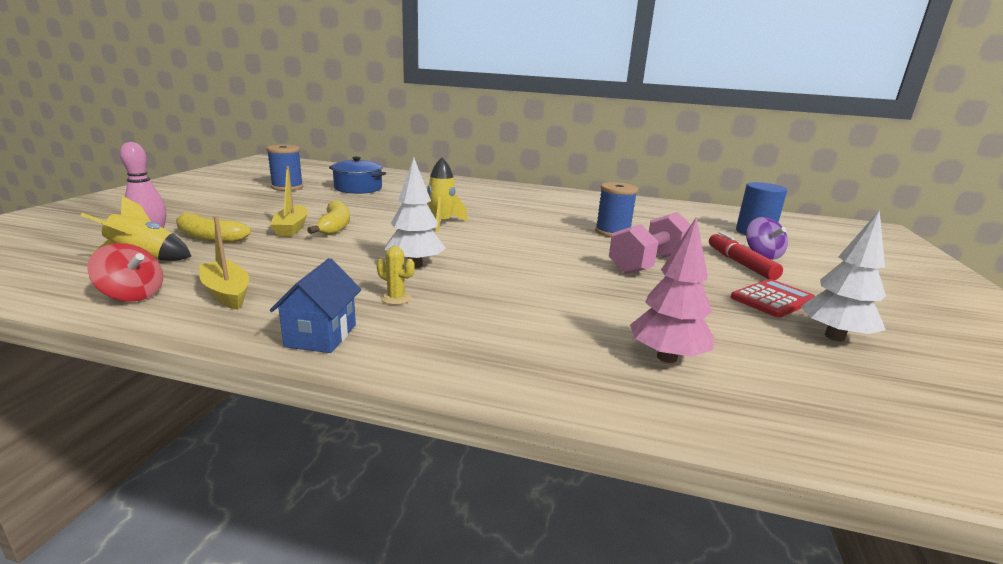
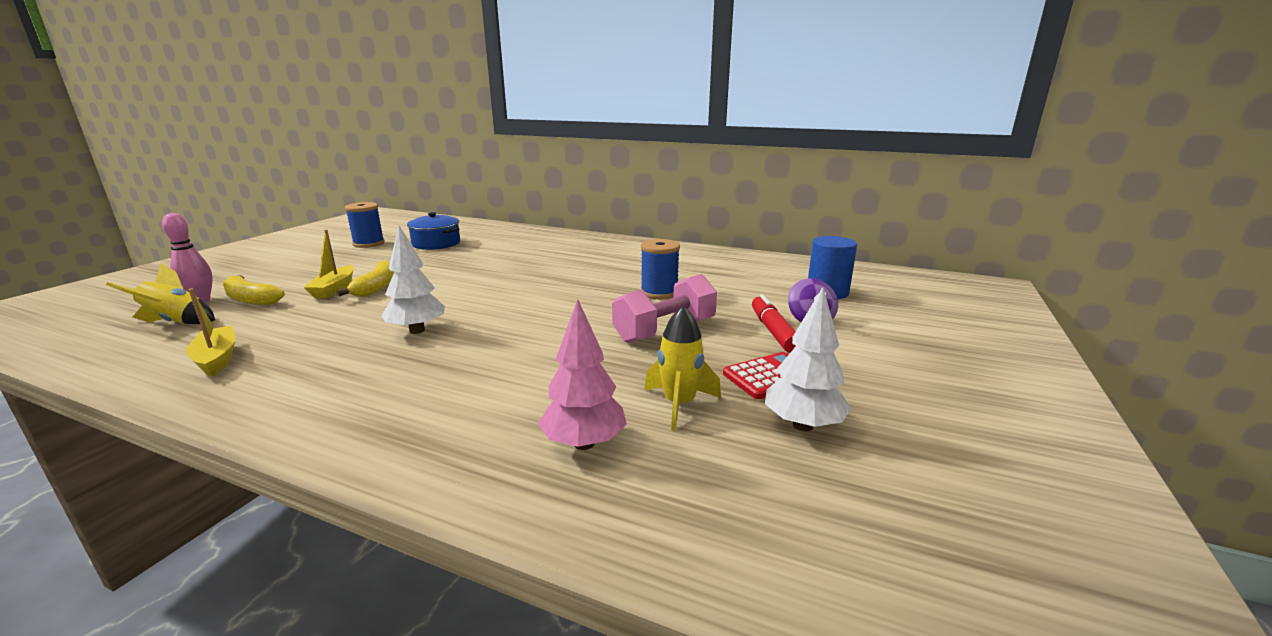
camera: 10 degrees right, 0 degrees up
(132, 295) = (135, 359): red spinning top -> none
(321, 335) = (262, 406): blue house -> none
(396, 298) = (366, 367): yellow cactus -> none
(441, 223) = (485, 283): yellow rocket -> yellow rocket (679, 404)

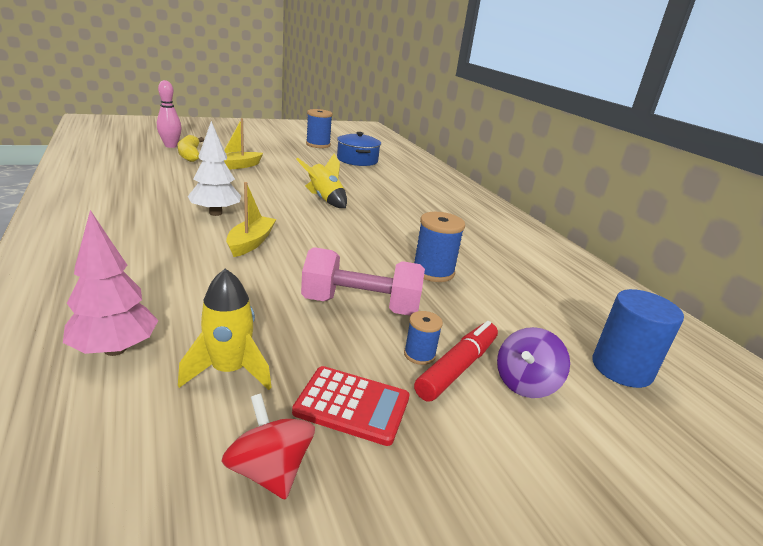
camera: 40 degrees right, 5 degrees up
(175, 322) = (137, 153): yellow rocket -> yellow rocket (324, 199)
(217, 359) = (107, 181): yellow boat -> yellow boat (250, 243)
(376, 287) = (259, 175): yellow banana -> none
(746, 336) = (419, 355): none -> blue spool
(802, 425) = (269, 470): white tree -> red spinning top

